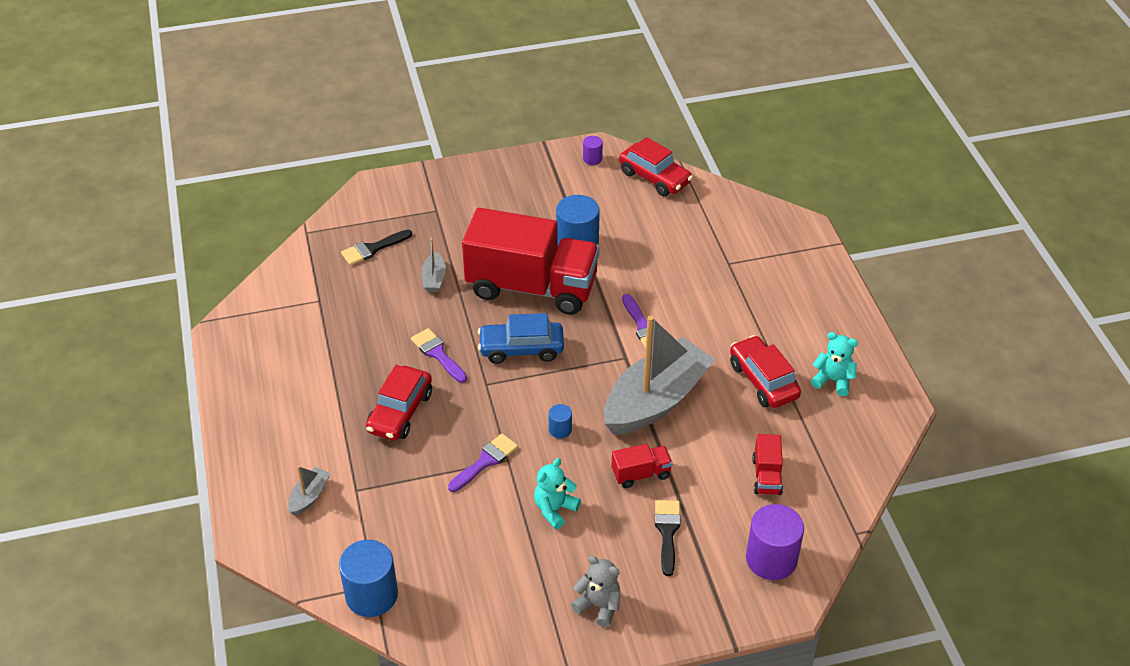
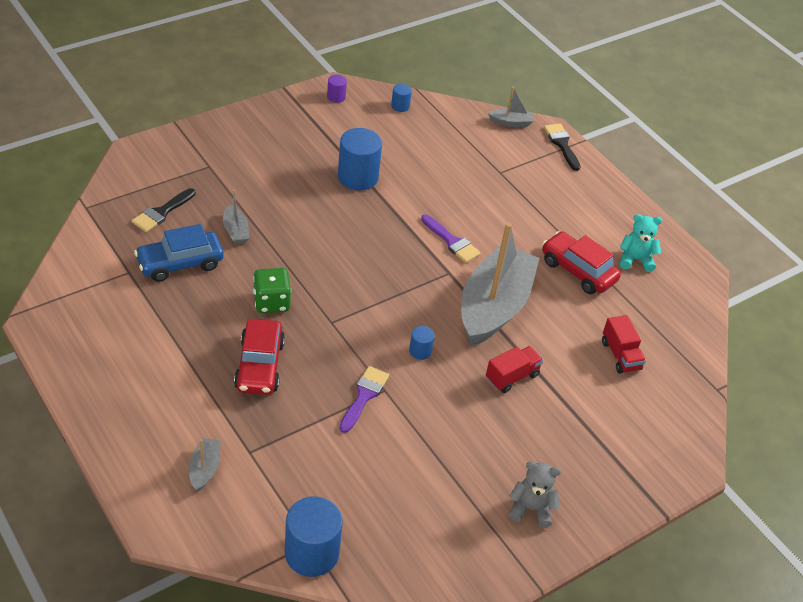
camera: 25 degrees left, 0 degrees up
(438, 354) = (271, 302): purple brush -> green dice
(521, 349) = (350, 282): blue car -> blue car (180, 263)
(532, 287) = (333, 223): red truck -> none
(554, 509) = (449, 427): turquoise teddy bear -> none
(654, 177) = (400, 106): red car -> blue cylinder
(667, 532) = (560, 425): black brush -> black brush (562, 144)
(766, 212) = (511, 122): none -> grey boat
(771, 559) = (659, 429): purple cylinder -> none

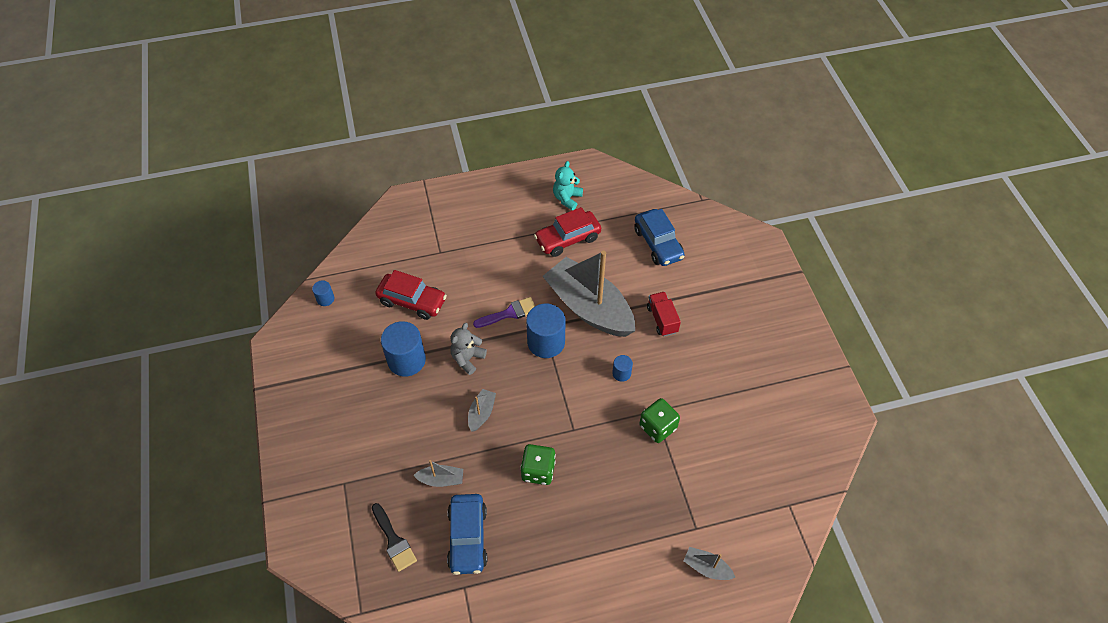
camera: 65 degrees left, 10 degrees up
(259, 366) = (607, 498): red car -> red car (412, 301)
(311, 553) = (799, 506): blue cylinder -> blue cylinder (546, 342)
(336, 97) = (290, 347): purple cylinder -> none
(364, 396) = (657, 427): purple brush -> green dice
(511, 122) = (382, 223): grey boat -> grey boat (481, 413)
(531, 509) = (782, 348): grey teddy bear -> grey teddy bear (467, 359)
(562, 144) = (423, 198): black brush -> none
(620, 355) = (658, 244): red truck -> blue car

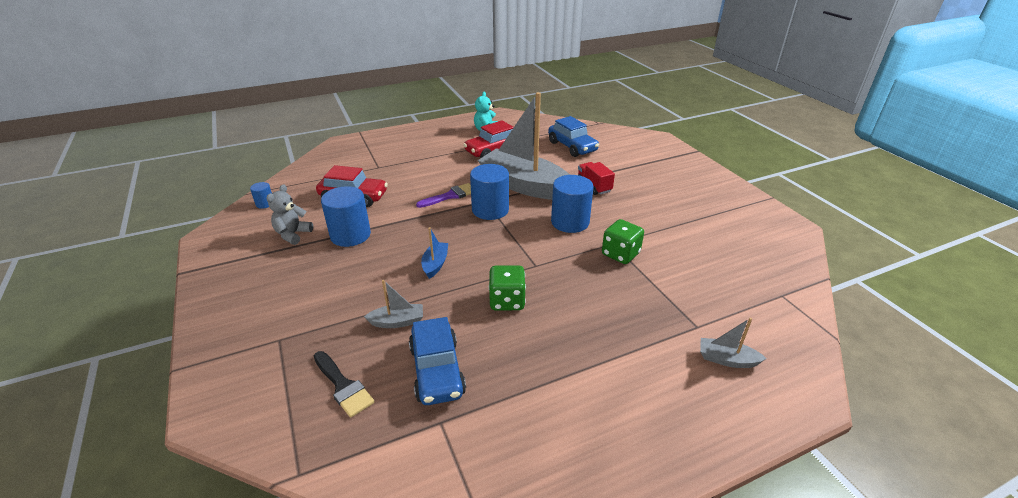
camera: 10 degrees left, 20 degrees down
(467, 359) = (414, 228): grey teddy bear -> grey teddy bear (293, 234)
(481, 413) = (435, 264): grey boat -> blue boat
(621, 373) = (570, 222): blue cylinder -> blue cylinder, size x2.06

